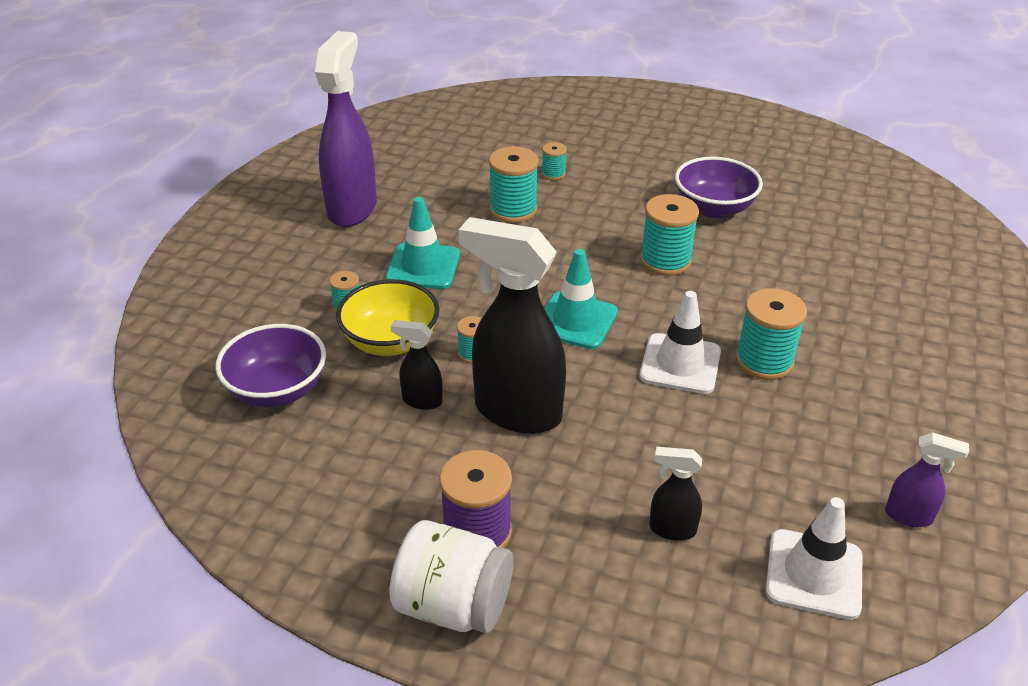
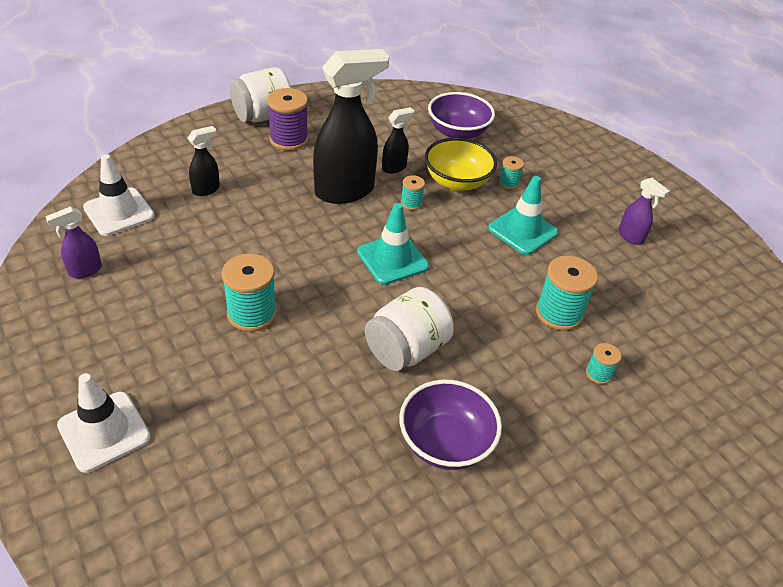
camera: 125 degrees right, 5 degrees up
(352, 208) = (631, 237): purple spray bottle -> purple spray bottle, size x0.46
(665, 261) = (406, 350): turquoise spool -> white jar
(680, 364) = (299, 274): white traffic cone -> white traffic cone (104, 431)

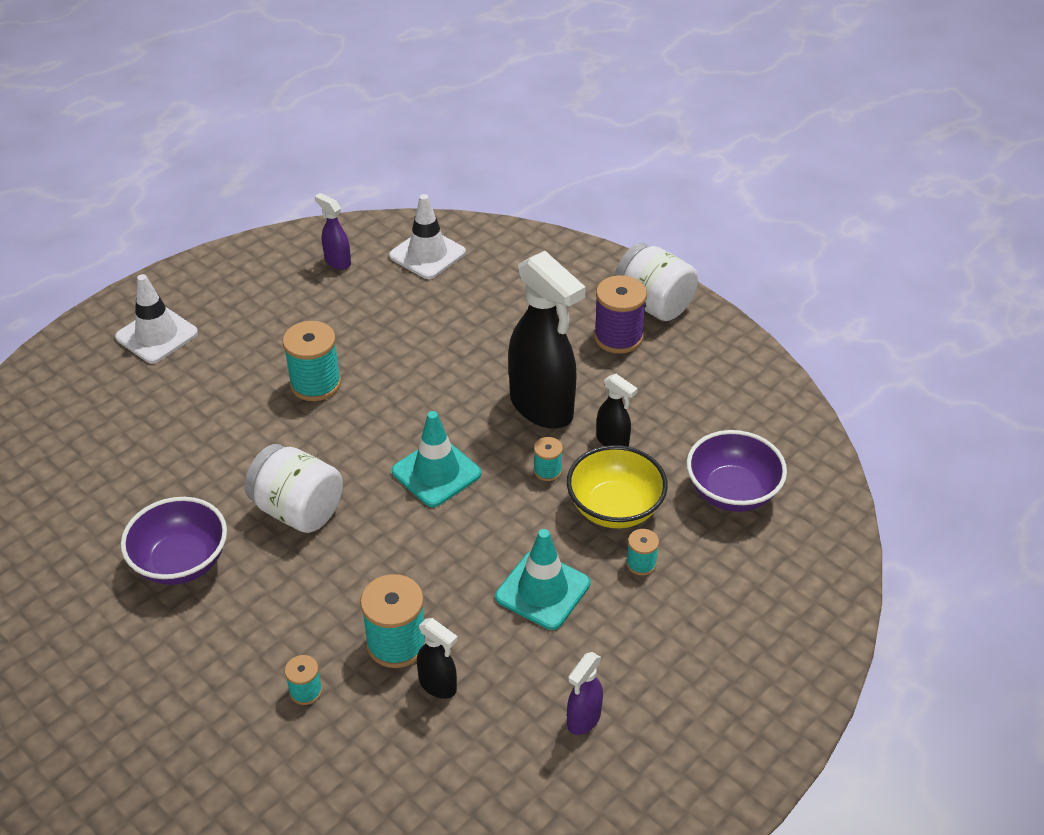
camera: 80 degrees right, 0 degrees up
(206, 189) = (491, 300): black spray bottle -> black spray bottle (438, 685)

